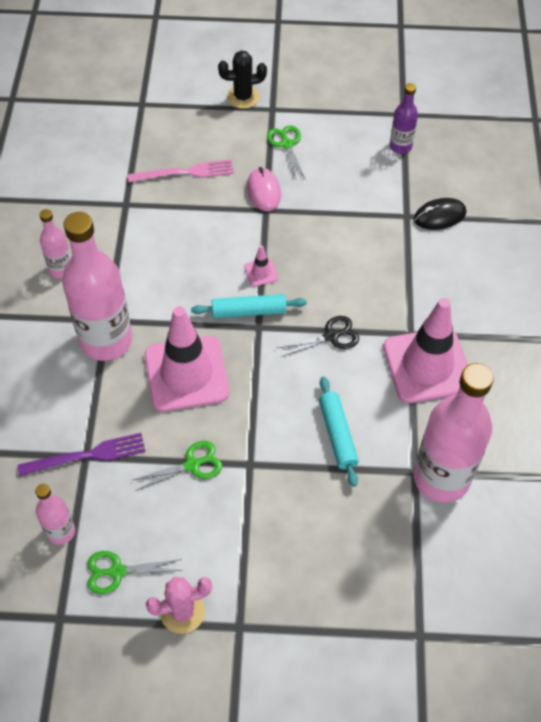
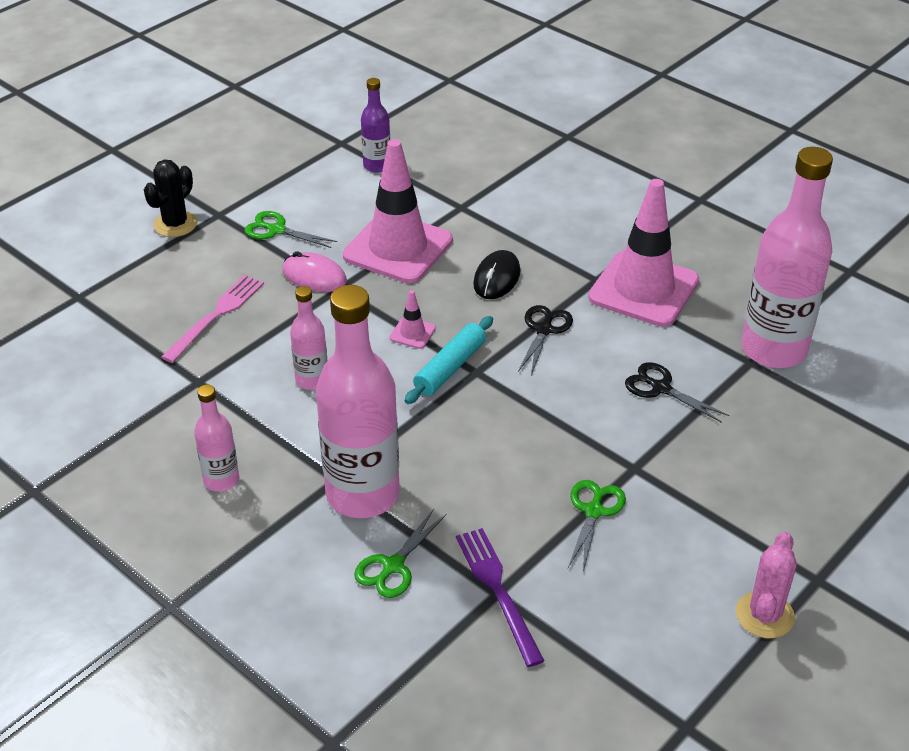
camera: 50 degrees left, 15 degrees down
(61, 532) = (576, 667): pink bottle -> pink bottle (312, 380)
(87, 455) = (498, 590): purple fork -> purple fork turned 45 degrees counterclockwise
(117, 571) = (670, 643): green scissors -> green scissors (393, 566)
(186, 374) = (476, 454): pink traffic cone -> pink traffic cone (398, 248)
(337, 434) = (661, 388): turquoise rolling pin -> black scissors
(439, 216) = (486, 189): black mouse -> black mouse (496, 278)

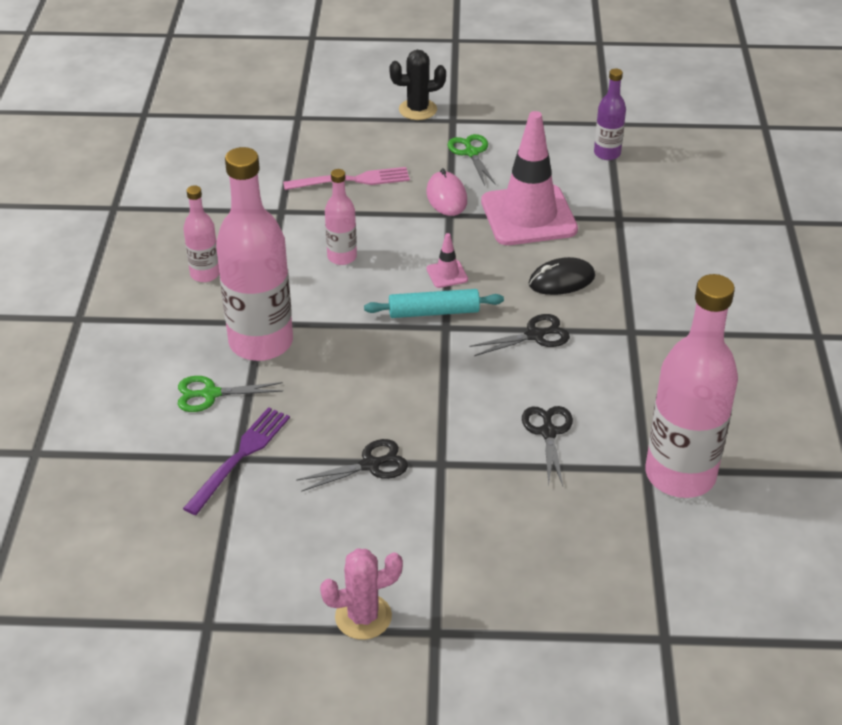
camera: 50 degrees right, 0 degrees up
(594, 511) = (370, 465): green scissors -> black scissors
(643, 289) = (654, 363): pink traffic cone -> none

